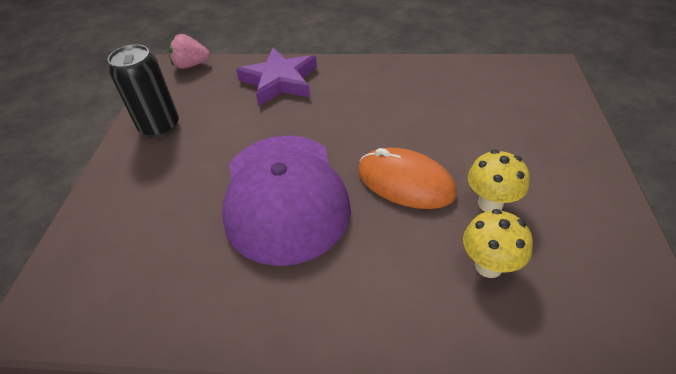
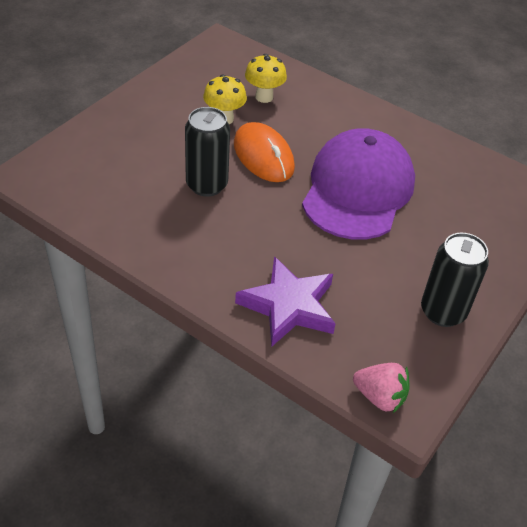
camera: 155 degrees left, 0 degrees up
(421, 128) = (206, 185): none -> black can

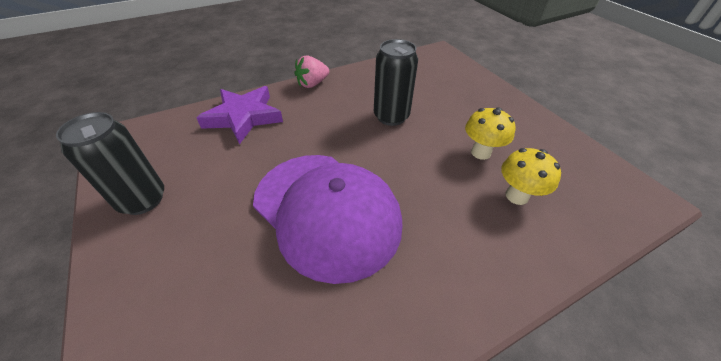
camera: 120 degrees right, 0 degrees up
(263, 156) = (413, 160): orange mouse -> none
(380, 397) = (136, 129): pink strawberry -> pink strawberry (312, 84)

